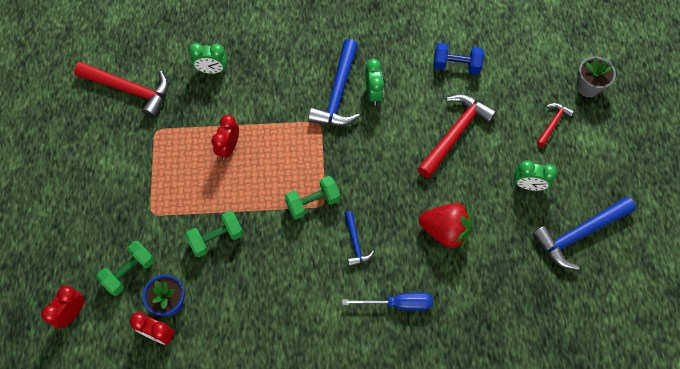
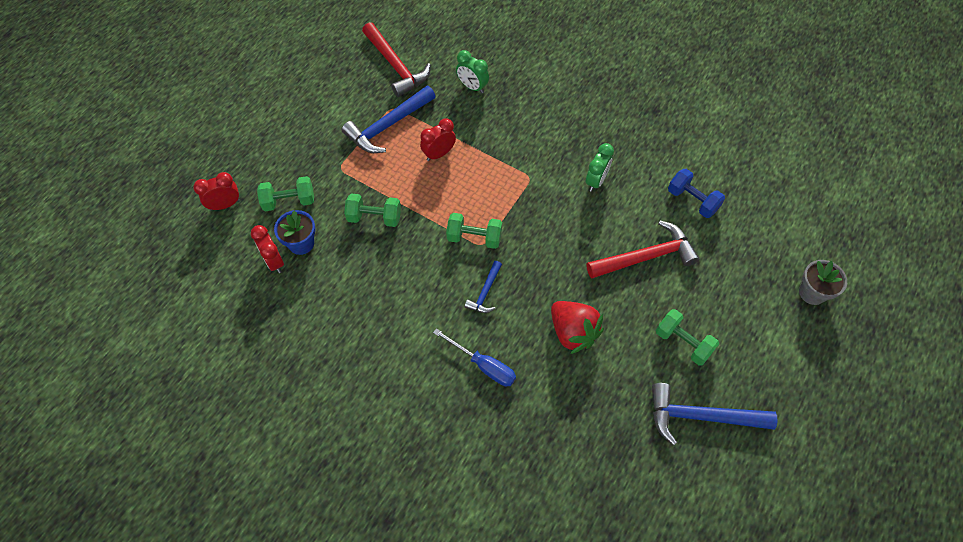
camera: 35 degrees right, 5 degrees down
(338, 93) = (564, 163): blue hammer -> blue hammer (388, 126)
(528, 185) = (683, 343): green clock -> green dumbbell
(553, 123) = (750, 304): red hammer -> none

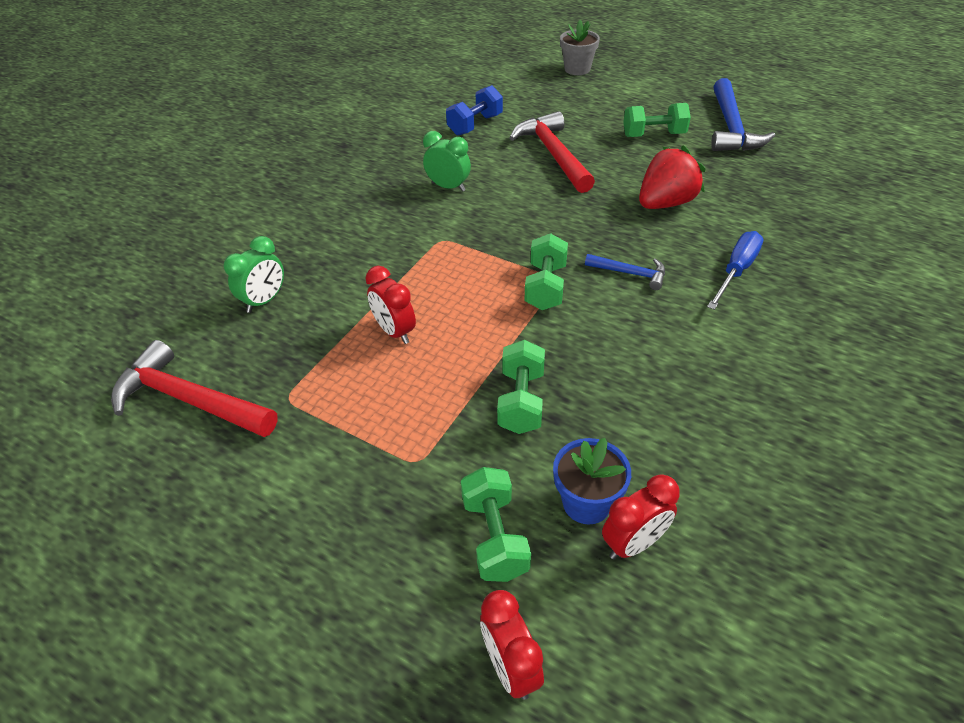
camera: 90 degrees left, 15 degrees down
(388, 126) = (328, 400): blue hammer -> none
(396, 66) = (189, 400): red hammer -> red hammer turned 120 degrees counterclockwise
(683, 343) = (653, 135): green dumbbell -> green dumbbell turned 45 degrees clockwise

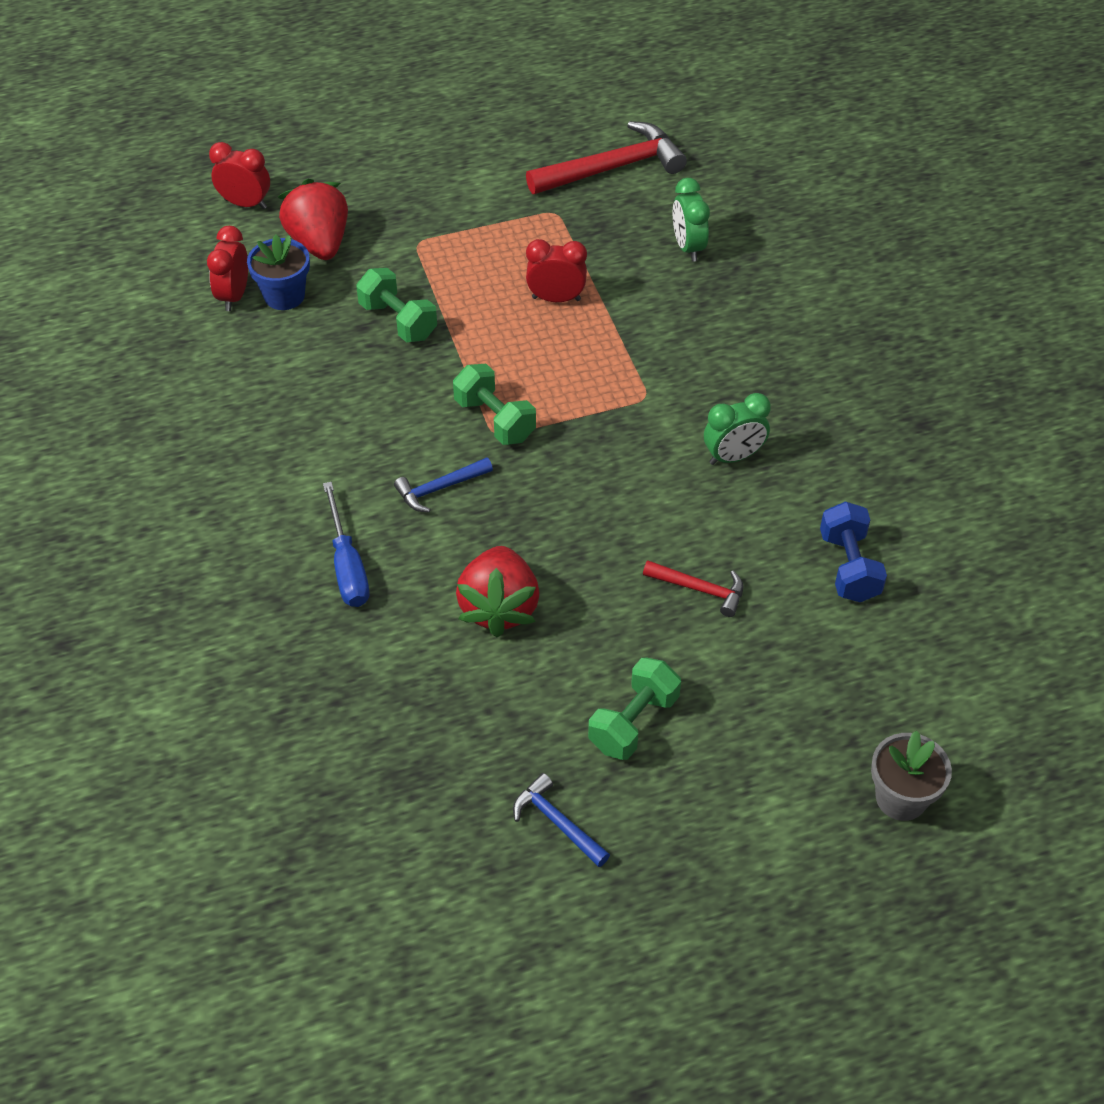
camera: 130 degrees right, 5 degrees up
(495, 537) = (319, 243): green dumbbell -> red strawberry
(553, 154) = (700, 589): red hammer -> red hammer, size x0.53
(731, 128) = (557, 822): blue hammer -> blue hammer, size x0.53

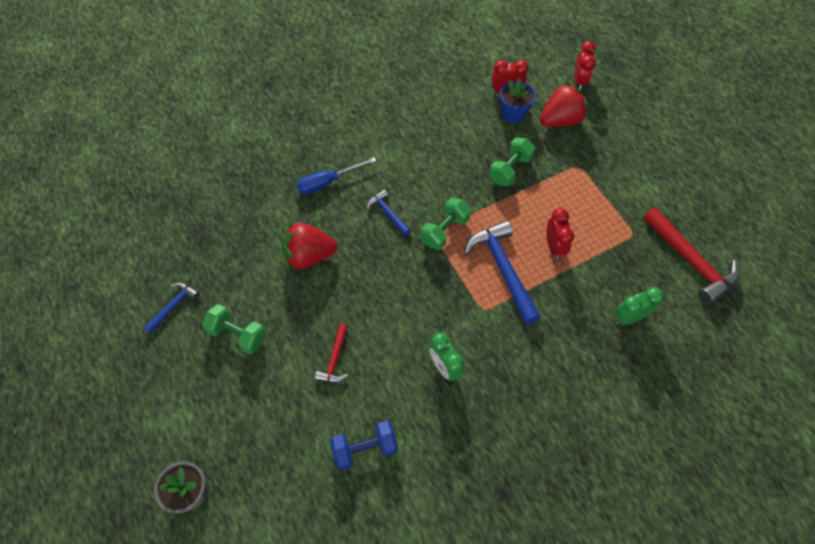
camera: 80 degrees right, 10 degrees up
(581, 363) = (503, 269): none -> blue hammer

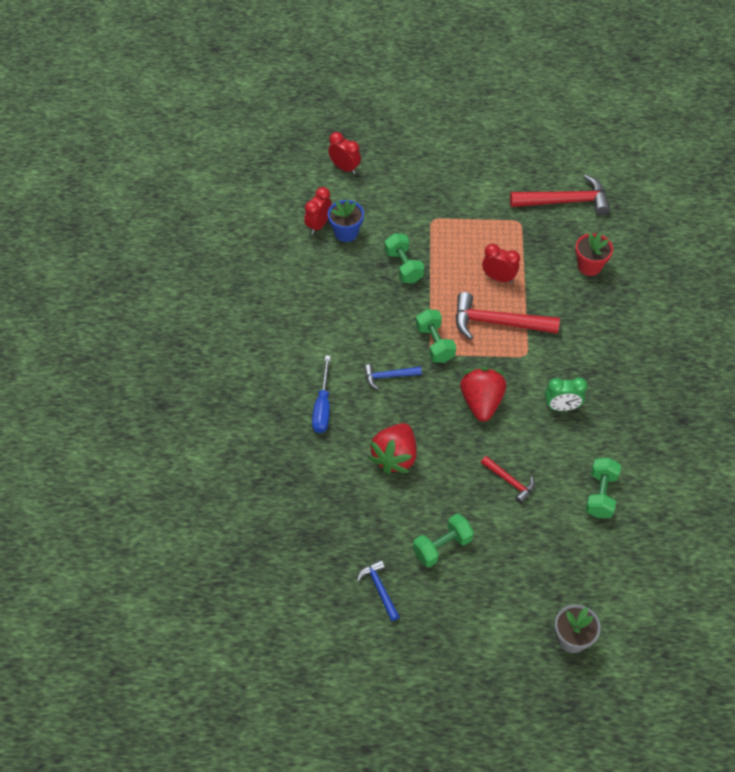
camera: 60 degrees left, 5 degrees down
(365, 448) = (600, 494): blue dumbbell -> green dumbbell
(503, 269) = (497, 323): blue hammer -> red hammer
(560, 120) = (377, 204): red strawberry -> red strawberry (481, 402)
(629, 317) = (589, 266): green clock -> red flower pot

